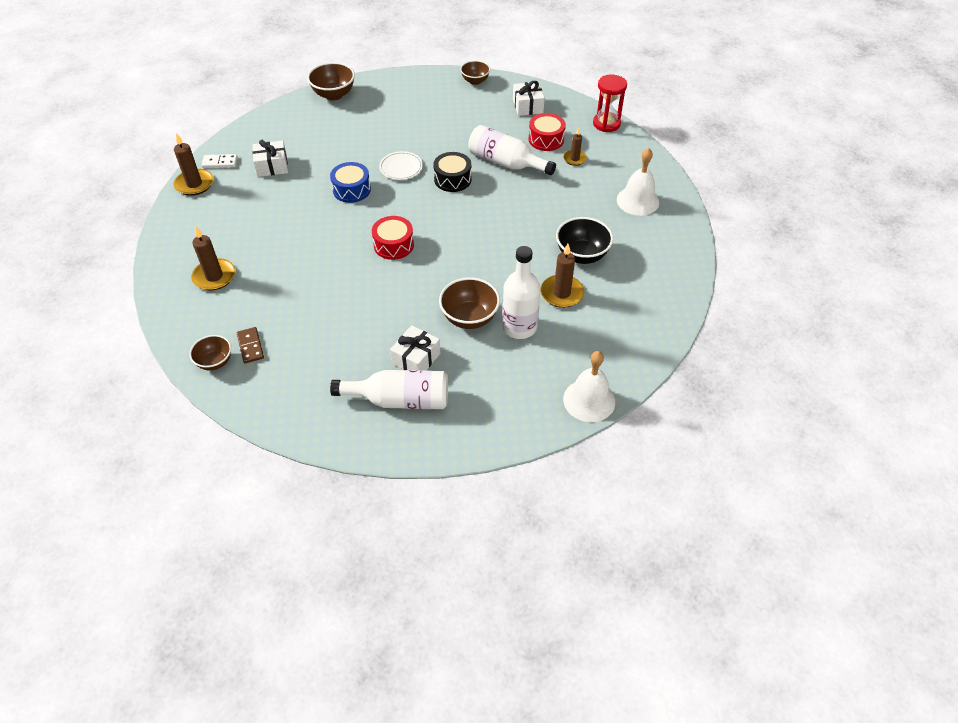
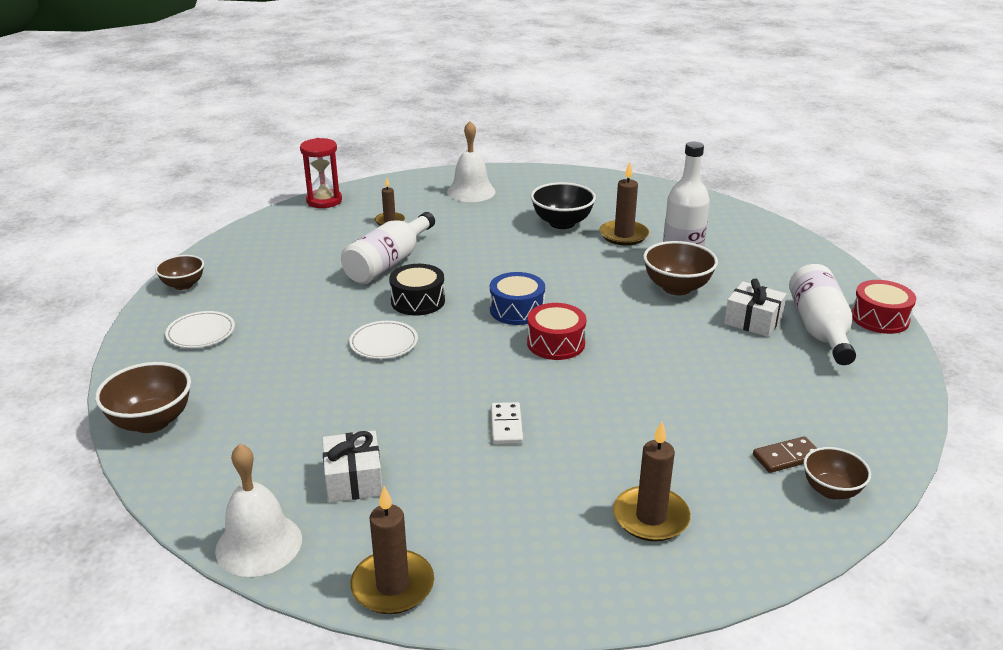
camera: 90 degrees left, 20 degrees down
(220, 162) = (327, 555): white domino -> white domino (506, 425)
(351, 190) = (431, 386): blue drum -> blue drum (517, 310)
(418, 96) = (201, 333): none -> white plate
(528, 106) = (266, 247): white gift -> none
(546, 139) = (345, 237): red drum -> red drum (880, 318)
(589, 400) = (766, 227): white bell -> white bell (259, 544)

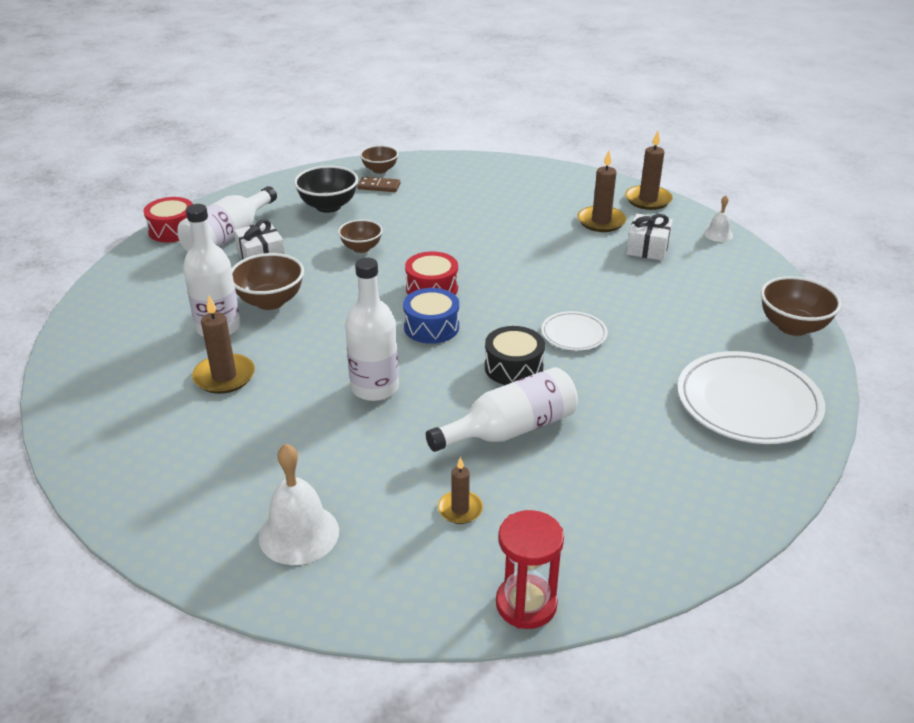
camera: 150 degrees left, 5 degrees up
(183, 285) = (767, 483): brown bowl -> brown bowl (361, 248)
(201, 333) = (748, 402): white plate -> white plate, size x1.97
(259, 544) = (718, 234): white bell -> white bell, size x0.54
(506, 425) = (526, 247): white domino -> none
(511, 258) = (374, 388): none -> white bottle
(562, 223) = (261, 420): black bowl -> black bowl (328, 206)
(651, 517) = (488, 186): brown candle -> brown candle (601, 221)

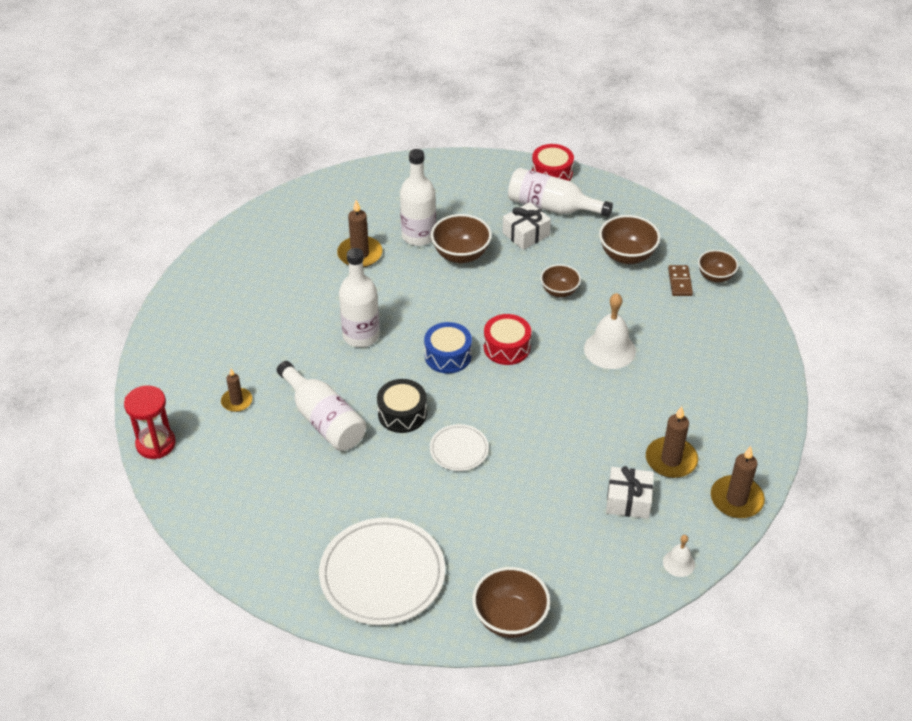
camera: 80 degrees right, 10 degrees up
(299, 534) = (209, 327): white bell -> white bell (609, 349)
(328, 206) = (627, 256): black bowl -> brown bowl

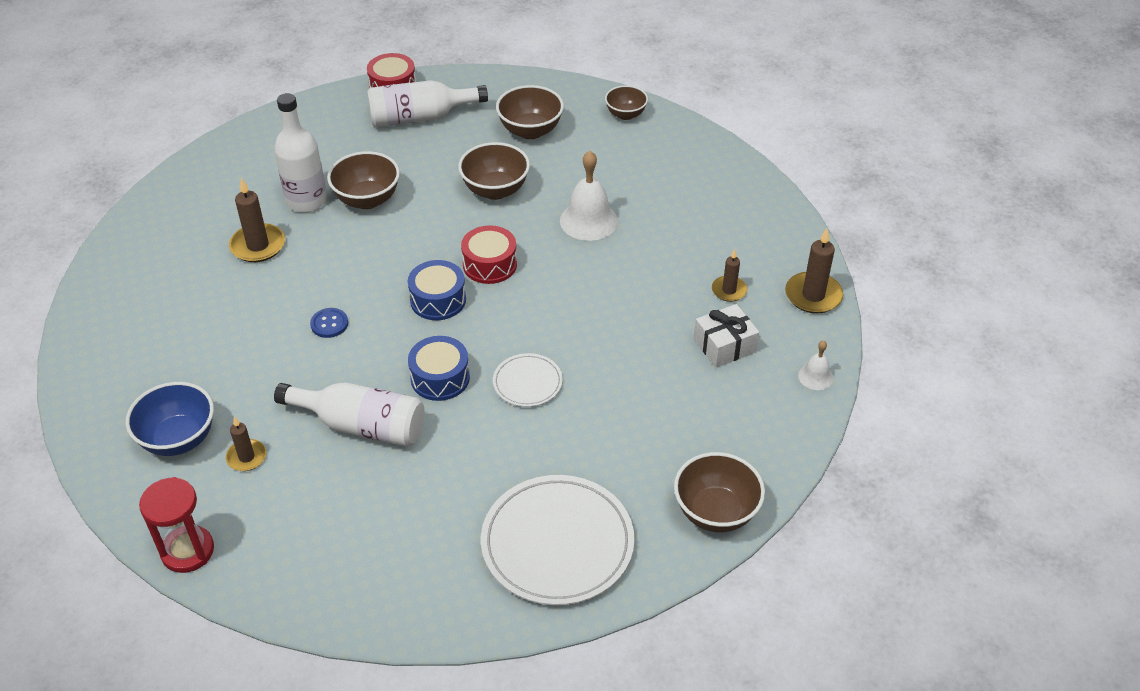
camera: 35 degrees left, 0 degrees up
(206, 366) = (178, 439): none -> blue bowl
(361, 335) = (329, 324): white bottle -> blue button
(402, 414) = (440, 378): black drum -> blue drum
(526, 234) = (416, 152): white gift -> none
(559, 291) = (495, 190): brown bowl -> brown bowl, size x1.54
(671, 460) = (729, 290): brown candle -> brown candle, size x0.62
(679, 282) = (598, 133): brown domino -> none

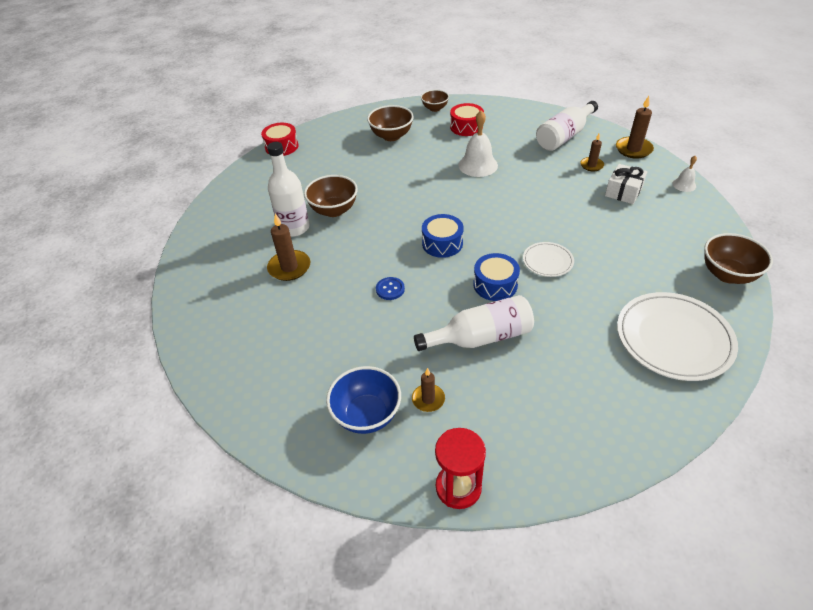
camera: 30 degrees left, 0 degrees up
(420, 117) = (317, 155): white bottle -> white bottle (564, 136)
(490, 264) = (450, 211): red drum -> red drum (466, 127)
(495, 190) = (407, 172): brown bowl -> none

